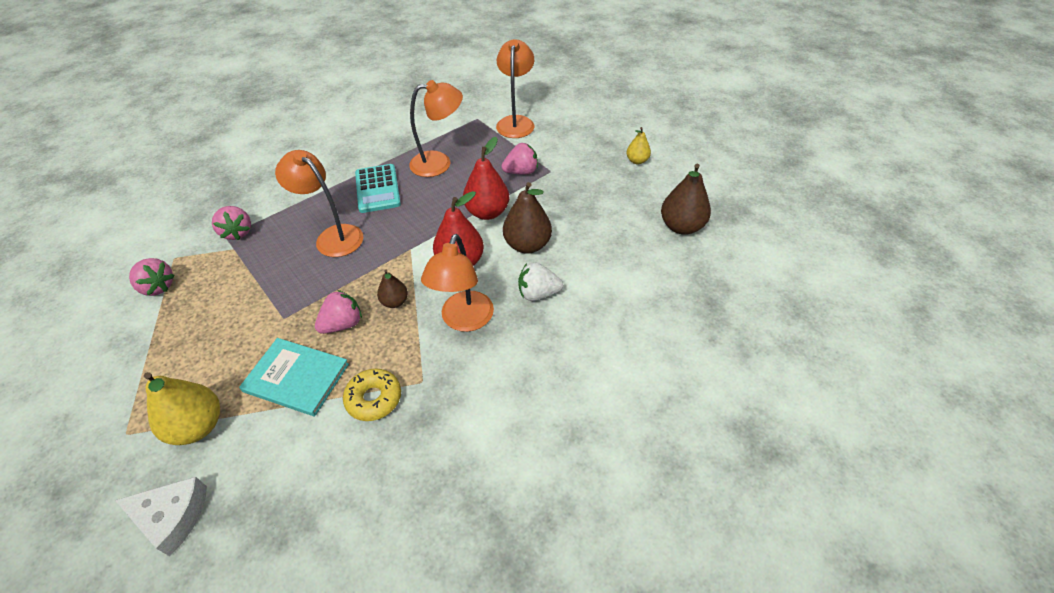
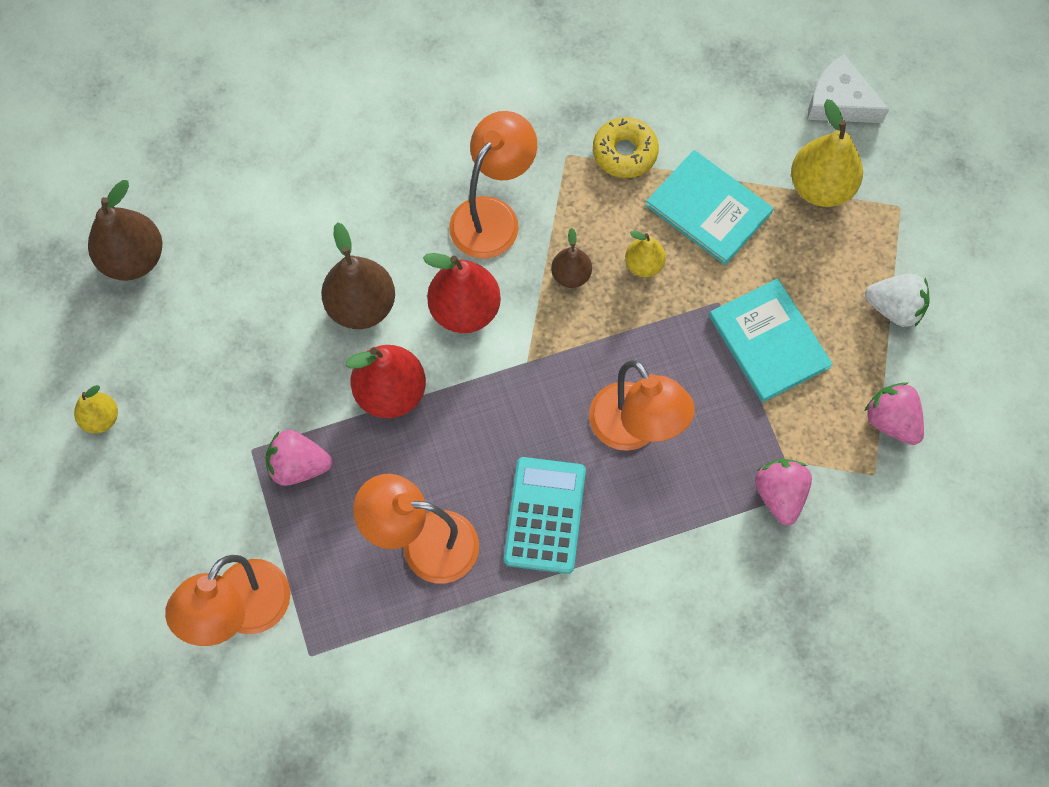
camera: 160 degrees left, 20 degrees up
(244, 305) = (768, 342): none -> turquoise book
(343, 324) = (644, 265): pink strawberry -> yellow pear
(538, 293) = (385, 221): white strawberry -> white strawberry (894, 308)

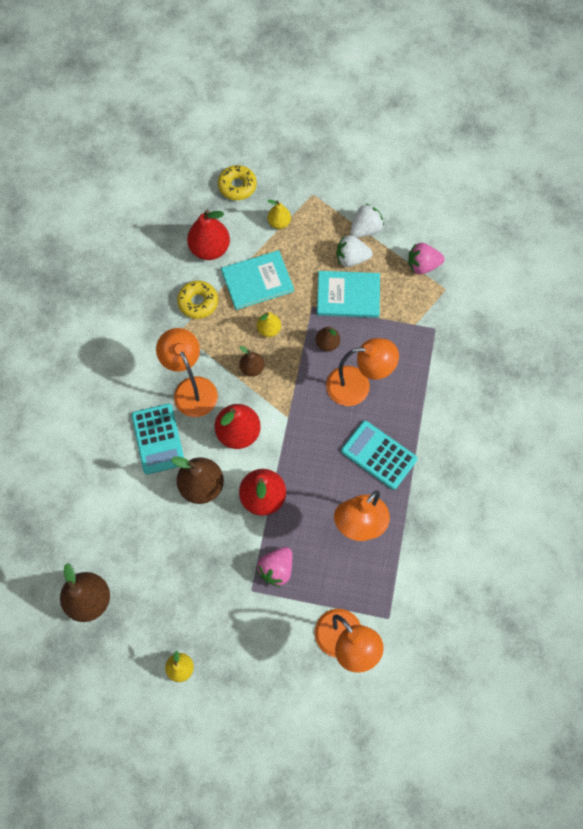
camera: 60 degrees left, 0 degrees up
(395, 216) = (158, 439): none -> turquoise calculator
(673, 354) = (327, 343): none -> brown pear
(716, 122) = (210, 249): none -> red pear
(779, 494) = (431, 337): pink strawberry -> none
(820, 187) = (279, 223): yellow pear -> yellow pear, size x0.57
(832, 314) = (351, 258): none -> white strawberry
(839, 101) = (237, 186): white cheese -> yellow donut

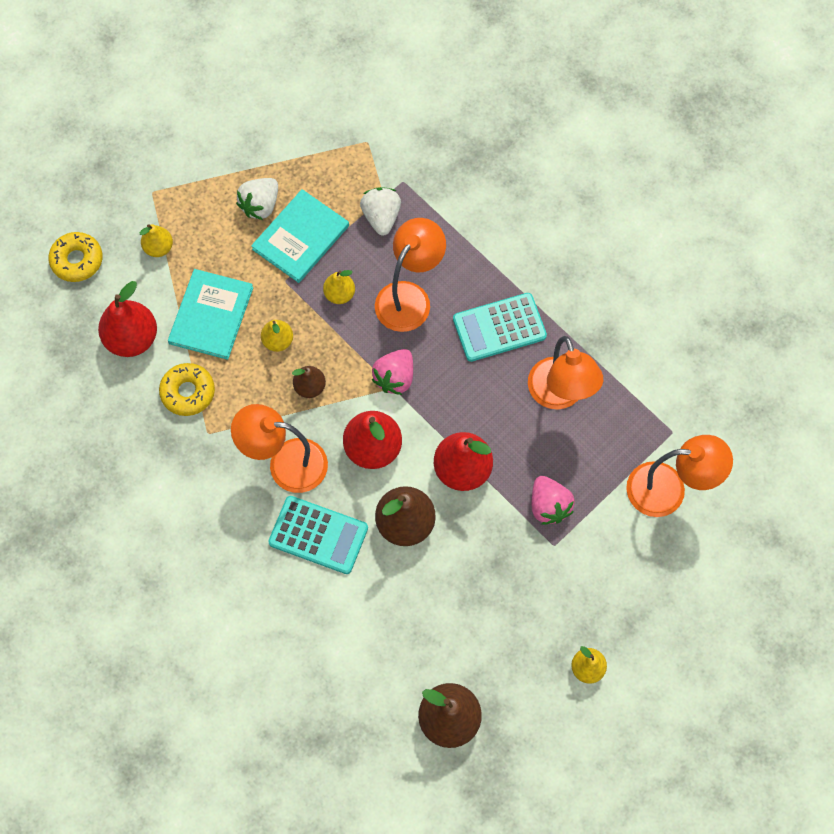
camera: 55 degrees left, 0 degrees up
(327, 343) = (339, 294): brown pear -> yellow pear
(365, 229) = (237, 169): white strawberry -> white strawberry (381, 217)
(422, 265) = (323, 144): pink strawberry -> pink strawberry (395, 378)

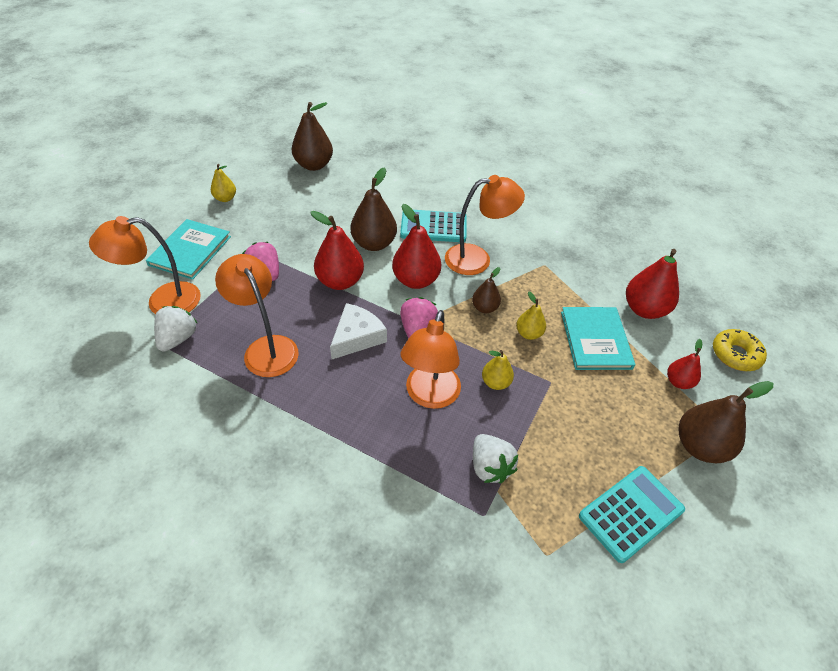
camera: 160 degrees right, 20 degrees down
(159, 248) = (678, 382): yellow pear -> red pear
(186, 185) = (700, 446): none -> brown pear
(188, 392) = (576, 285): yellow donut -> none
(260, 205) = (616, 446): white strawberry -> white strawberry (178, 338)
(301, 237) = (559, 424): turquoise book -> turquoise book (190, 251)
(462, 384) = (357, 337): none -> white cheese
(499, 328) = (334, 389): turquoise calculator -> turquoise calculator (630, 513)

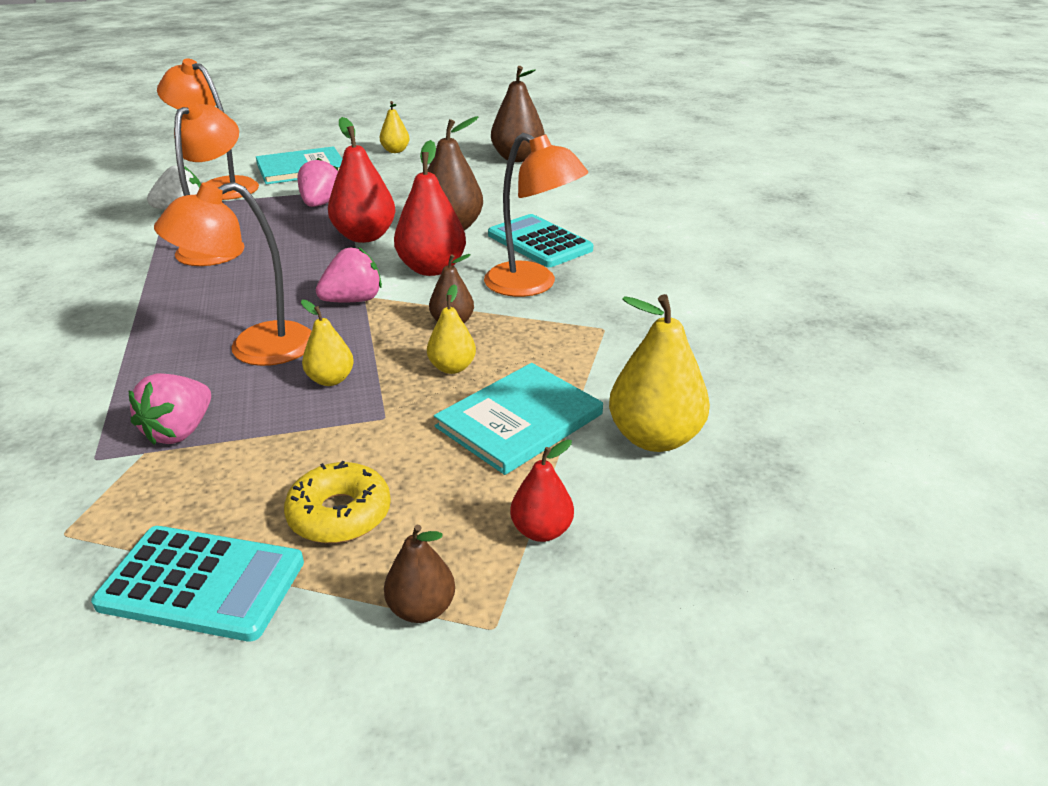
camera: 50 degrees right, 15 degrees down
(357, 337) = (293, 276): white cheese -> none
(490, 467) = (179, 431): white strawberry -> pink strawberry
(644, 309) = (654, 438): red pear -> yellow pear
(700, 446) = (421, 608): brown pear -> brown pear, size x0.57
(735, 355) = (704, 573): yellow donut -> yellow donut (340, 514)

